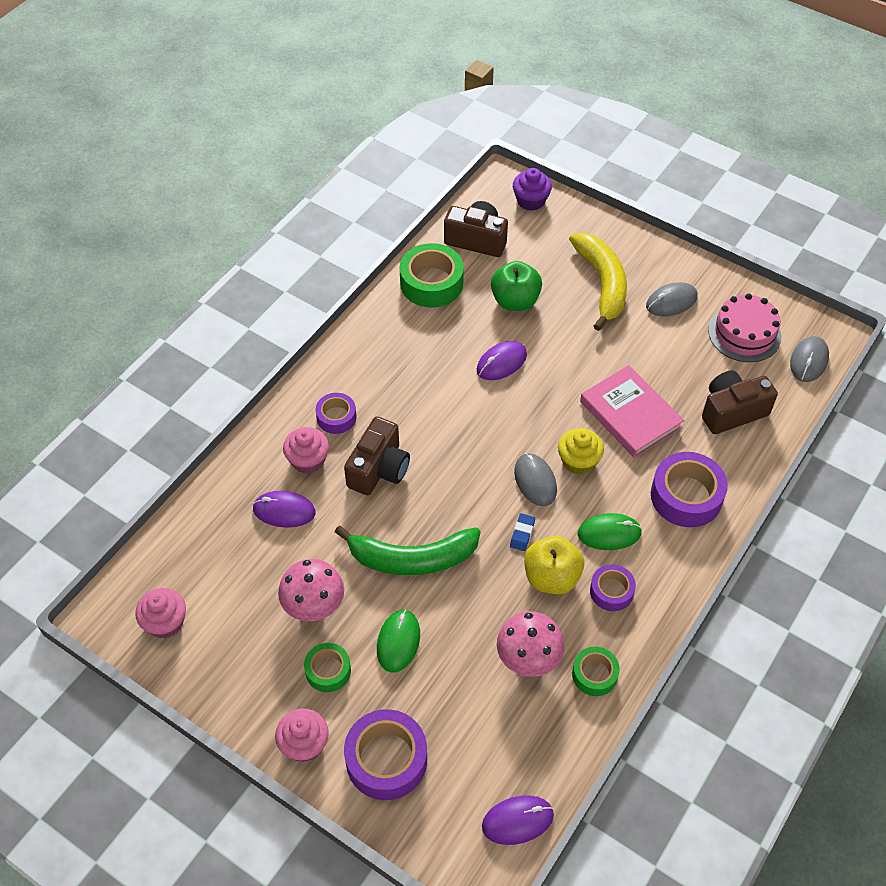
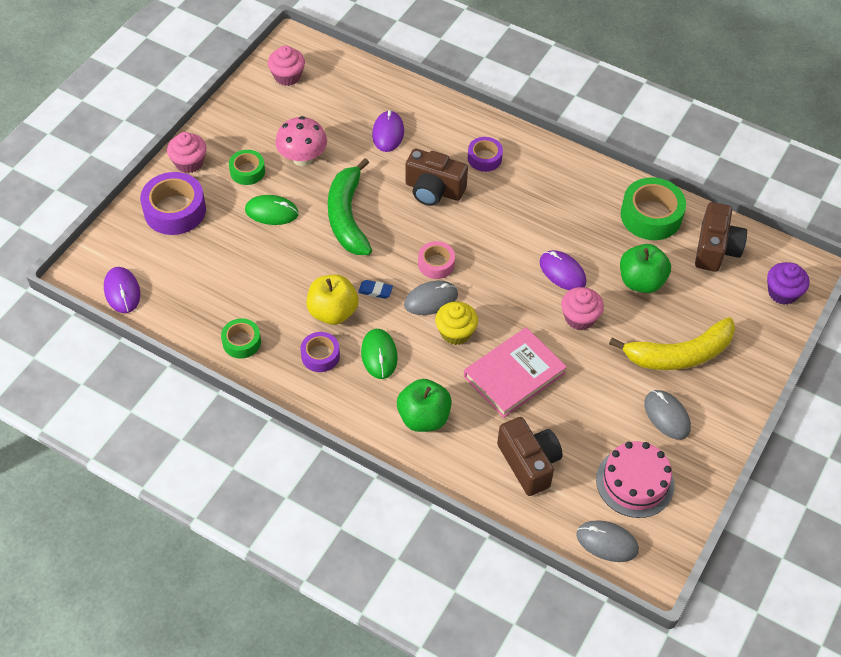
camera: 85 degrees right, 0 degrees up
(308, 460) = (438, 143): pink cupcake -> pink cupcake (579, 318)
(486, 473) = (436, 264): none -> pink tape
(528, 658) = (256, 296): pink mushroom -> none
(686, 496) = (423, 417): purple tape -> green apple

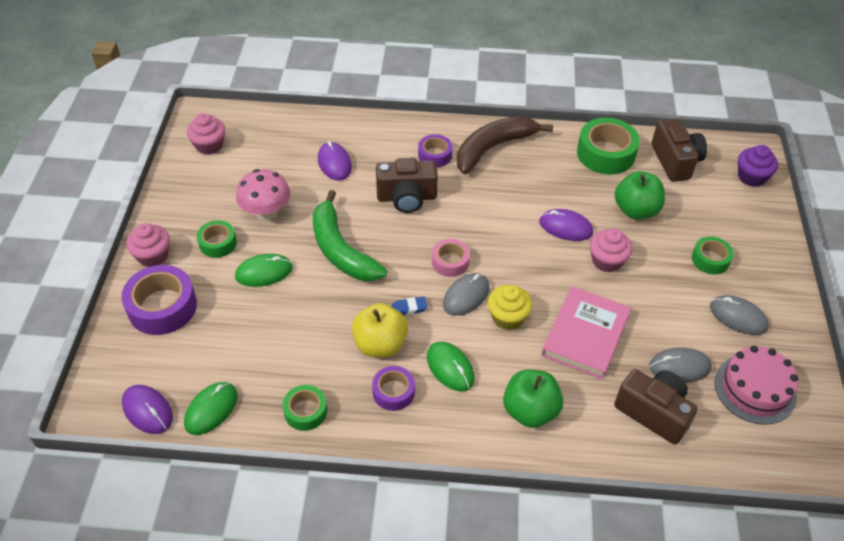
camera: 25 degrees left, 5 degrees down
(170, 310) = (211, 409): none -> green mouse
(544, 171) = (493, 148): none -> brown banana
(607, 542) = (772, 457): grey mouse -> grey mouse (679, 367)
(679, 354) = (710, 259): yellow banana -> green tape

